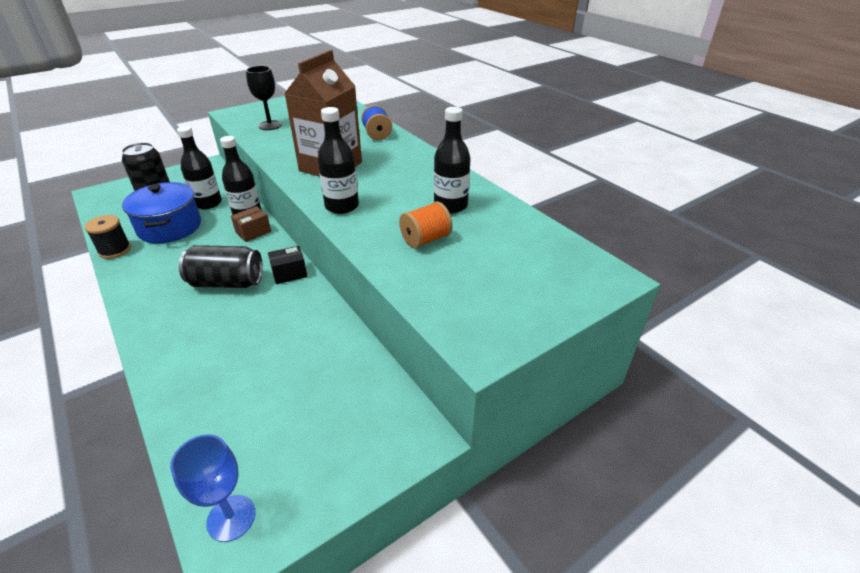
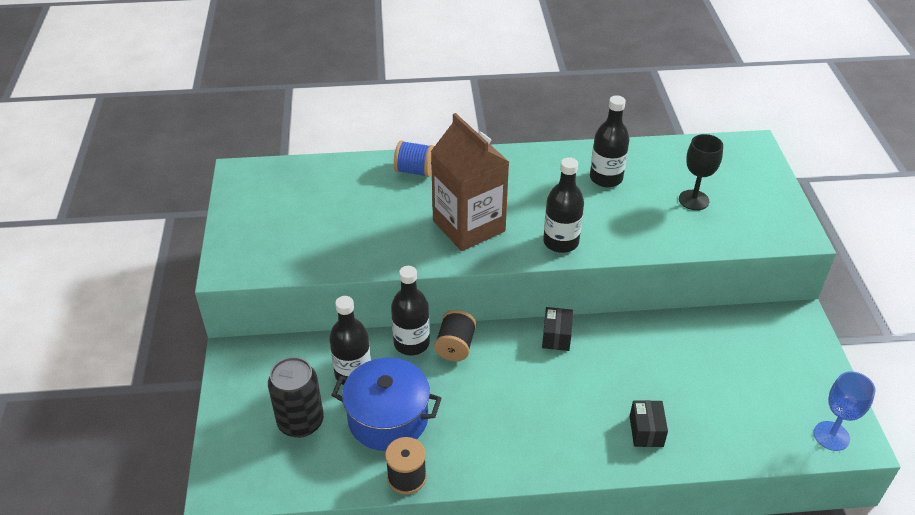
camera: 60 degrees left, 5 degrees up
(193, 355) = (646, 431): none -> black box
(227, 282) = (542, 387): black can -> none
(253, 232) = (455, 346): brown box -> black spool
(270, 125) = (308, 244): black goblet -> black goblet (693, 200)
(425, 240) = (652, 211): orange spool -> none

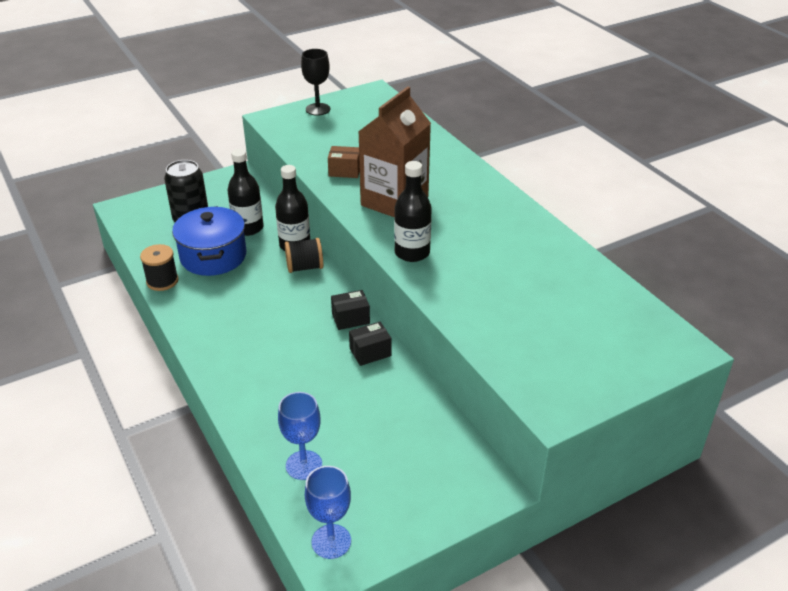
camera: 65 degrees right, 5 degrees down
(388, 243) = (345, 171): none -> brown box
(415, 171) = (442, 158): blue spool -> none
(606, 178) = (526, 258): black bottle -> none
(646, 431) = (269, 399): black box -> black box (370, 352)
(693, 200) = (544, 321): black goblet -> black goblet (318, 109)
(740, 429) = (304, 465): none -> blue goblet

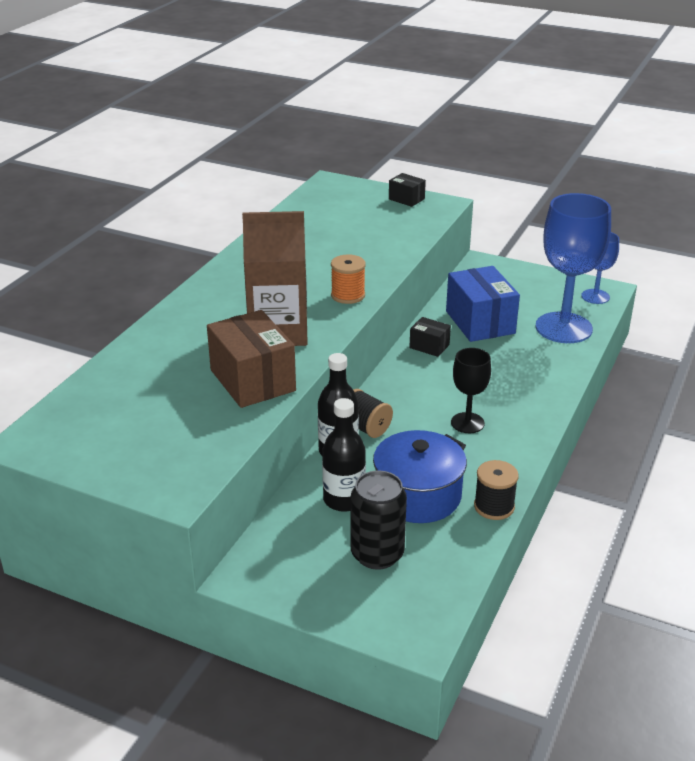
camera: 125 degrees left, 5 degrees down
(304, 465) = (563, 328): blue goblet -> blue goblet, size x1.92
(318, 109) = (118, 465): black goblet -> black goblet (467, 423)
(345, 171) = (252, 380): brown box -> brown box, size x1.98
(350, 318) = (403, 371): black box -> black box (406, 199)
(375, 408) = (480, 322): none -> blue box
(412, 253) = (348, 295): black bottle -> orange spool

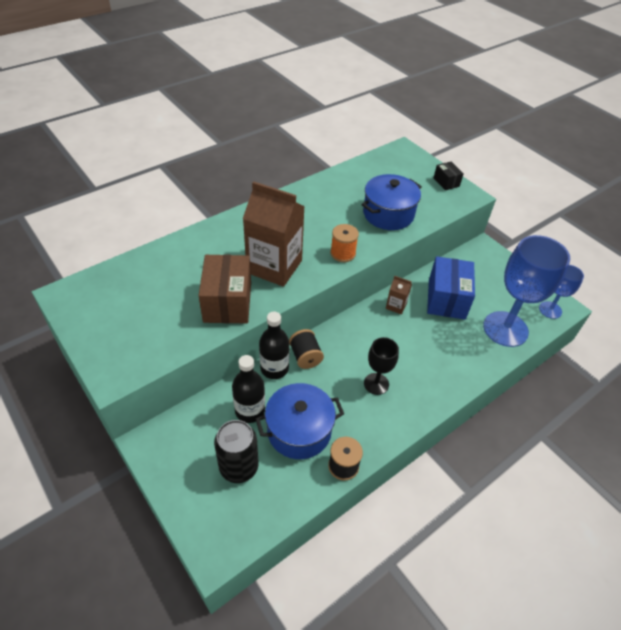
camera: 25 degrees right, 15 degrees up
(367, 245) = (388, 214): none -> blue pot
(429, 346) = (396, 306): black box -> brown carton

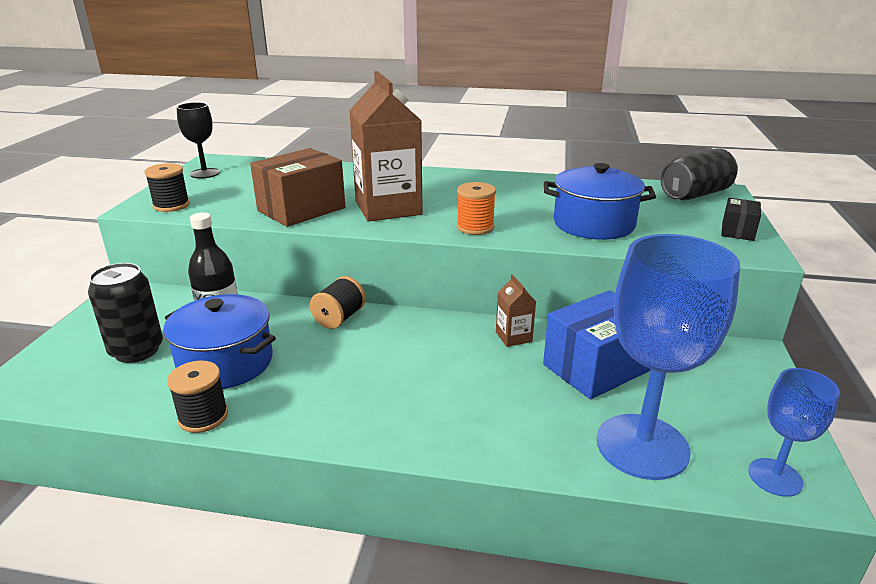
camera: 50 degrees right, 20 degrees down
(133, 359) = (171, 205): none -> black spool
(274, 368) = (297, 309): black bottle -> none
(376, 384) = (364, 381): black goblet -> black goblet (205, 173)
(396, 158) = (695, 194): none -> black can

